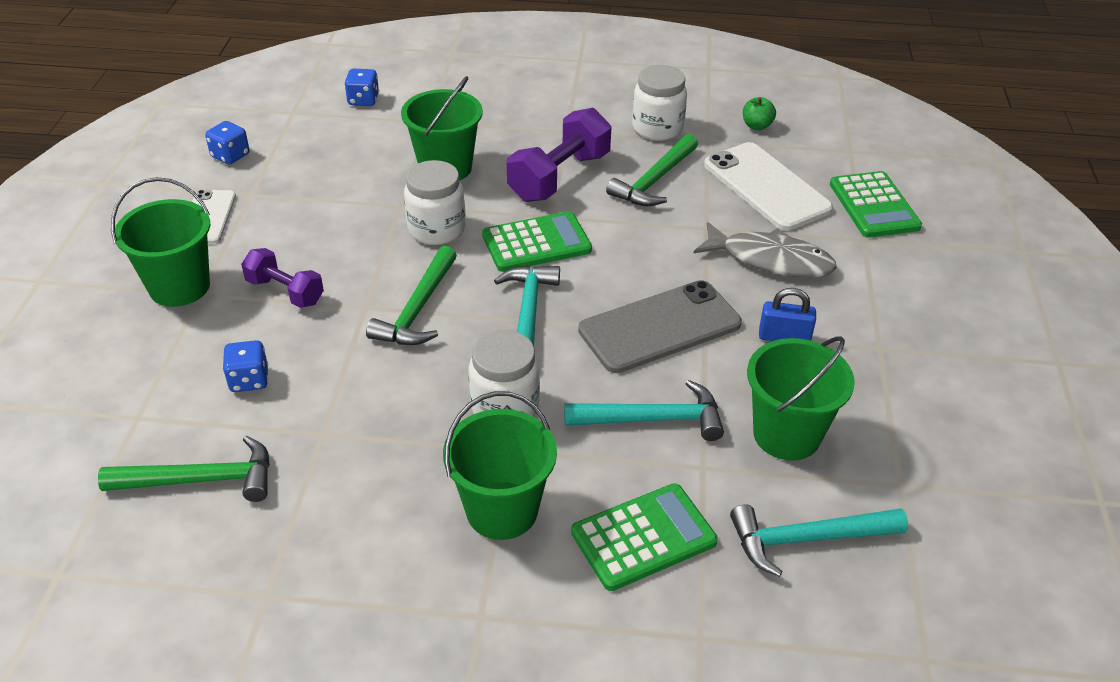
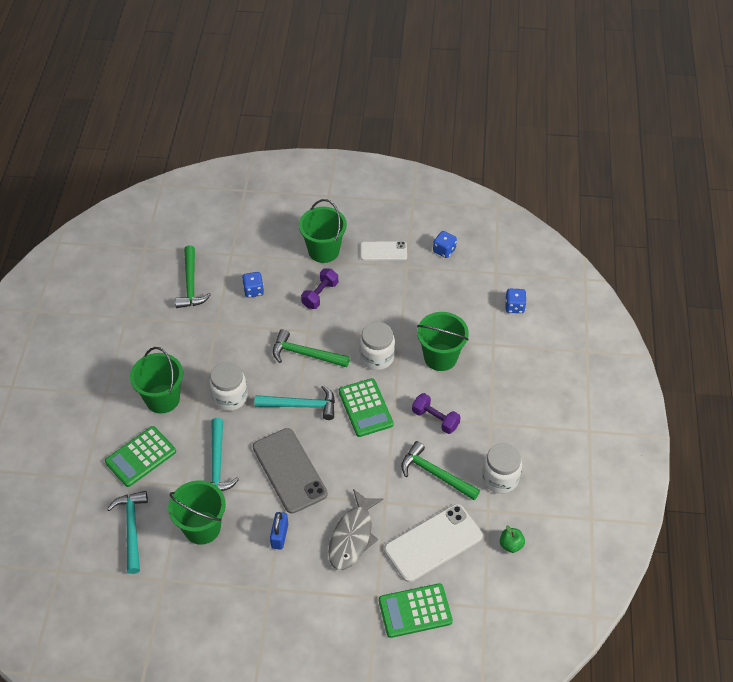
camera: 90 degrees right, 10 degrees up
(559, 177) = (435, 419): purple dumbbell -> purple dumbbell, size x0.61
(643, 537) = (141, 457): green calculator -> green calculator turned 75 degrees clockwise

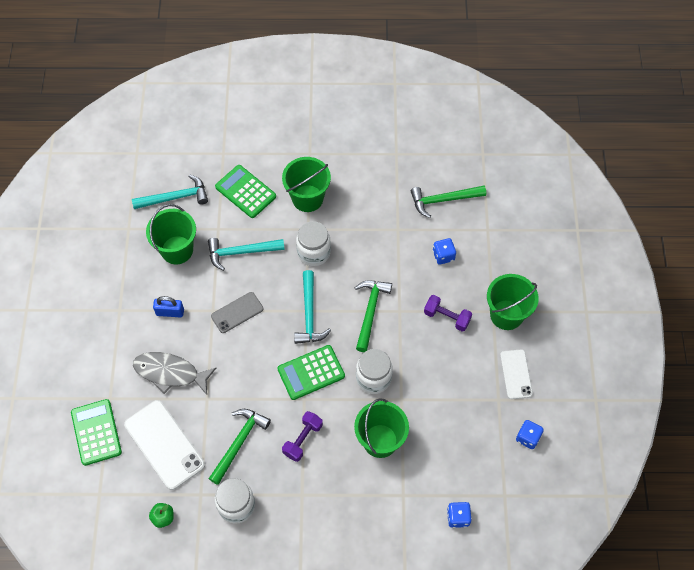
camera: 85 degrees right, 10 degrees up
(289, 470) = (237, 312): grey phone -> grey phone, size x0.59

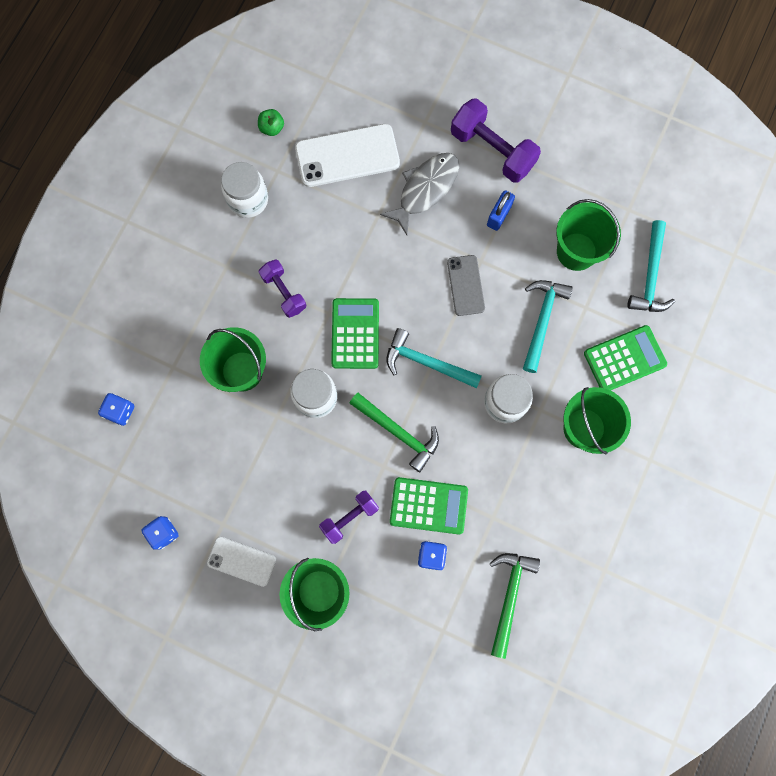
camera: 115 degrees right, 15 degrees up
(96, 432) = (393, 97): green calculator -> green calculator (428, 505)
(116, 338) = (492, 150): none -> purple dumbbell
(239, 443) = (312, 228): green hammer -> none

